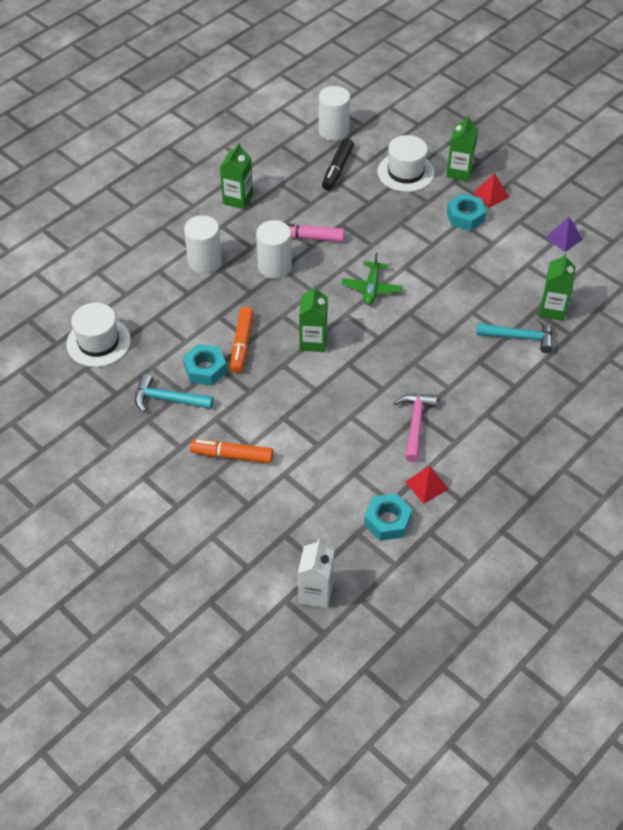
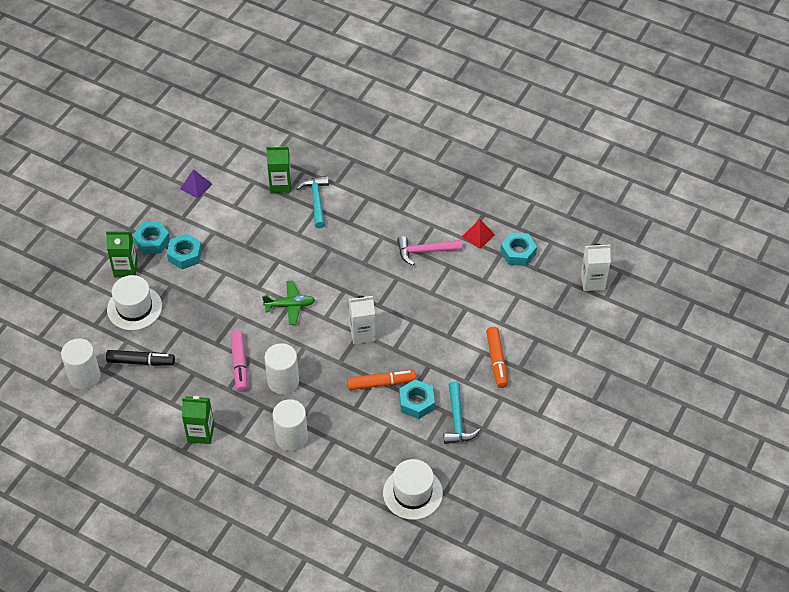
camera: 105 degrees left, 0 degrees up
(313, 341) = (362, 333): green carton -> white carton
(490, 194) = (152, 241): red pyramid -> turquoise nut

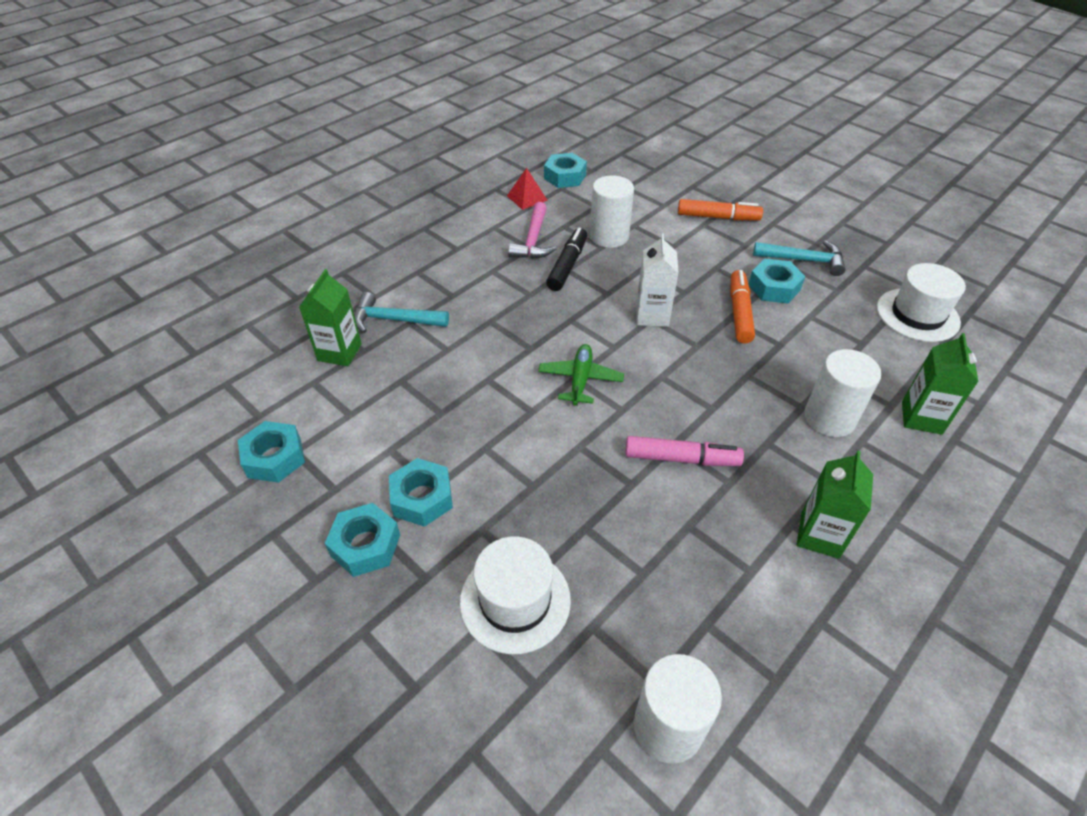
camera: 75 degrees left, 5 degrees down
(125, 268) = (410, 602): green carton -> green carton (921, 417)
(141, 362) = (648, 608): black marker -> black marker (567, 265)
(196, 186) = (274, 458): purple pyramid -> turquoise nut
(283, 381) = (723, 411): white cylinder -> white cylinder (609, 236)
(592, 282) = (623, 141): white carton -> none

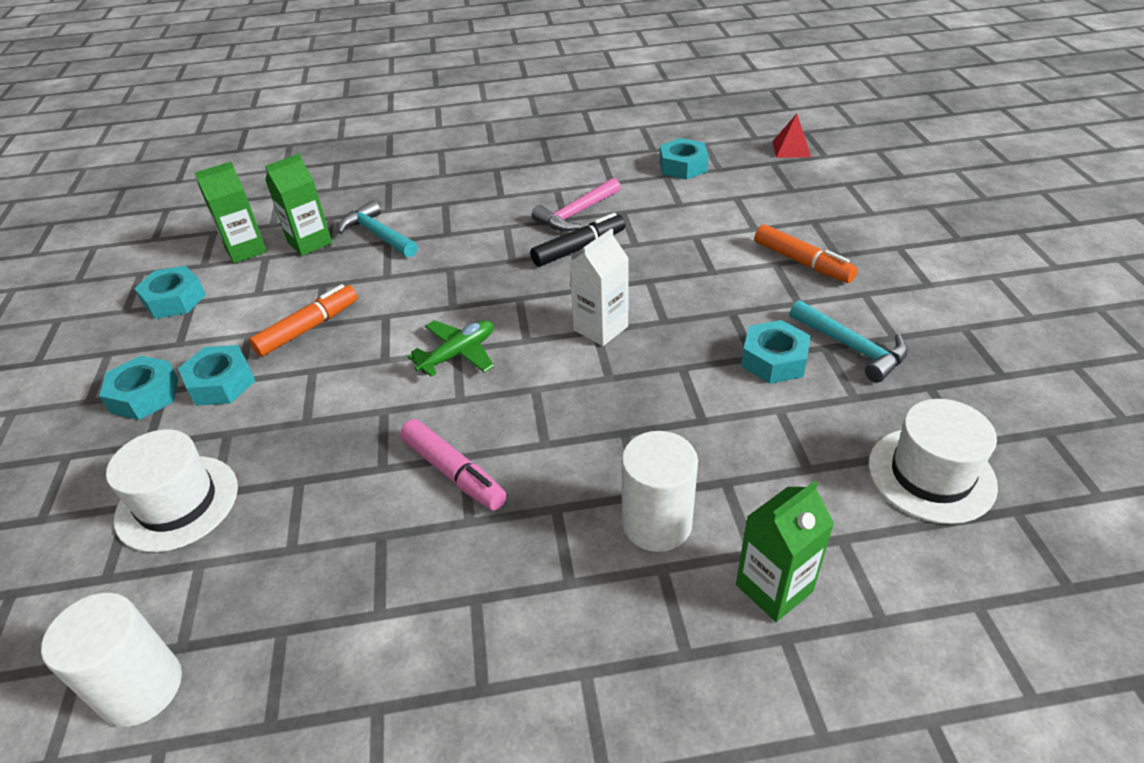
camera: 40 degrees right, 5 degrees down
(527, 198) = (620, 174): red pyramid -> red pyramid (791, 149)
(609, 236) = (655, 237): white cylinder -> none
(739, 312) = (698, 367): orange marker -> orange marker (308, 328)
(819, 535) = (487, 629): green carton -> green carton (246, 250)

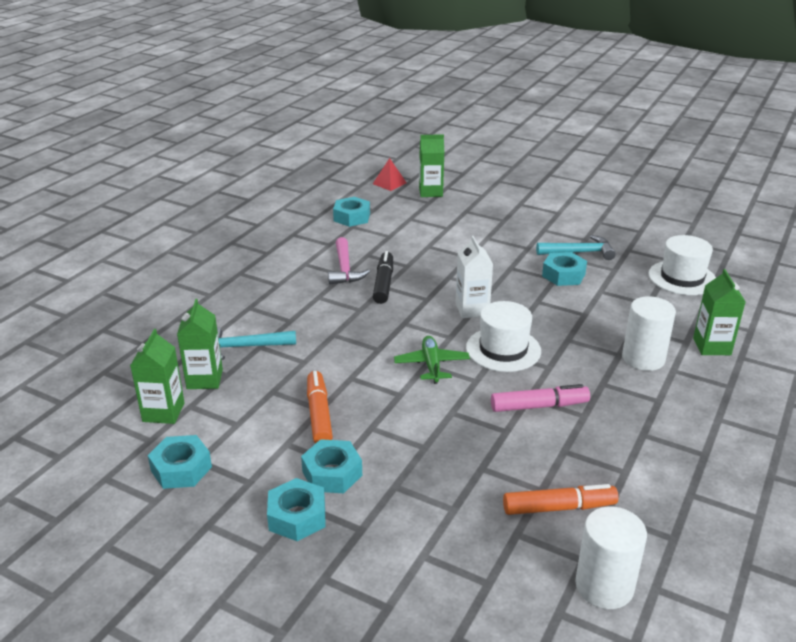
camera: 55 degrees left, 10 degrees down
(177, 503) = (445, 529): white hat -> white hat (503, 349)
(802, 262) = (497, 231): orange marker -> orange marker (559, 507)
(817, 180) = (430, 192): none -> green carton

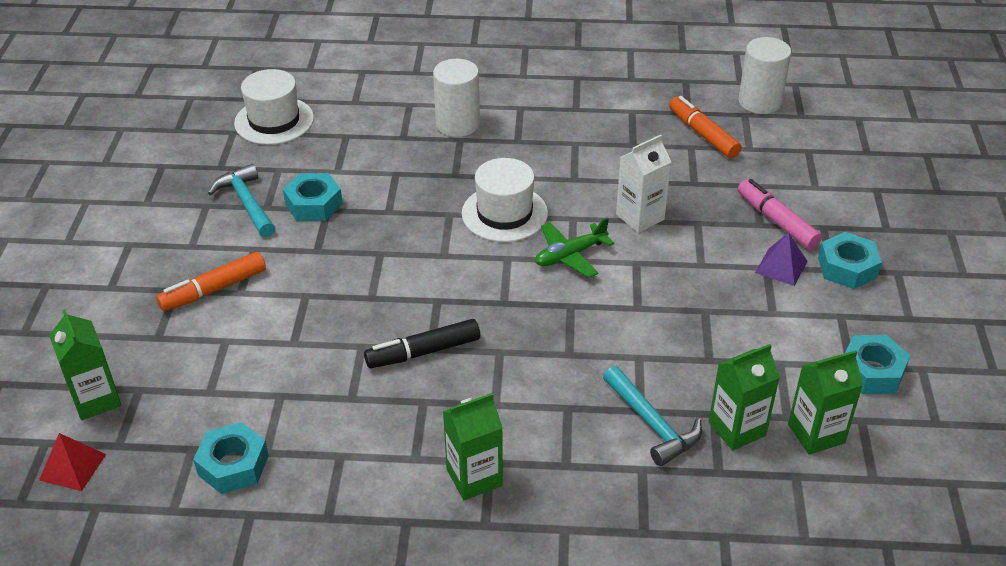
camera: 115 degrees left, 10 degrees up
(319, 414) = (713, 308): orange marker -> orange marker (213, 290)
(332, 473) = (781, 267): turquoise nut -> purple pyramid
(345, 269) = (406, 406): pink hammer -> none
(472, 309) = (438, 256): white carton -> white carton (640, 217)
(539, 406) = (582, 170): pink marker -> pink marker (776, 221)
(711, 346) = (408, 89): green carton -> green carton (474, 477)

